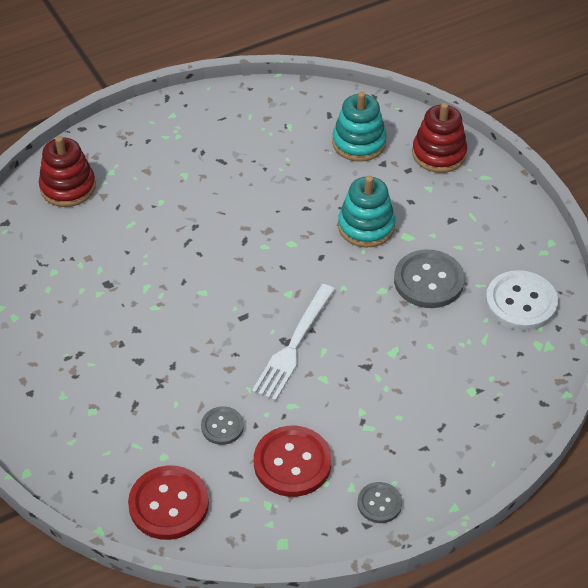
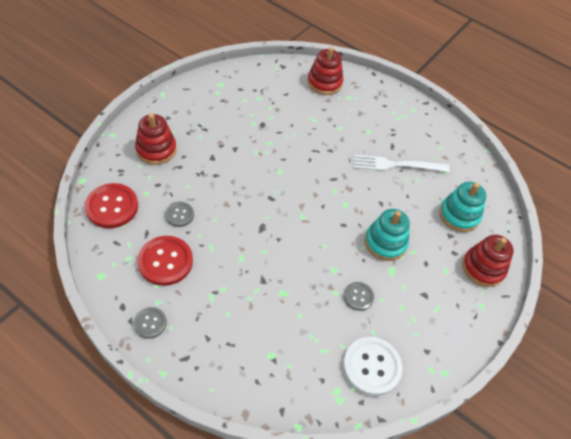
camera: 60 degrees right, 5 degrees up
(87, 423) = (156, 149): none -> red stacking toy
(293, 345) = (260, 232): white fork -> white fork (396, 165)
(428, 281) = (358, 296): grey button -> grey button, size x0.56

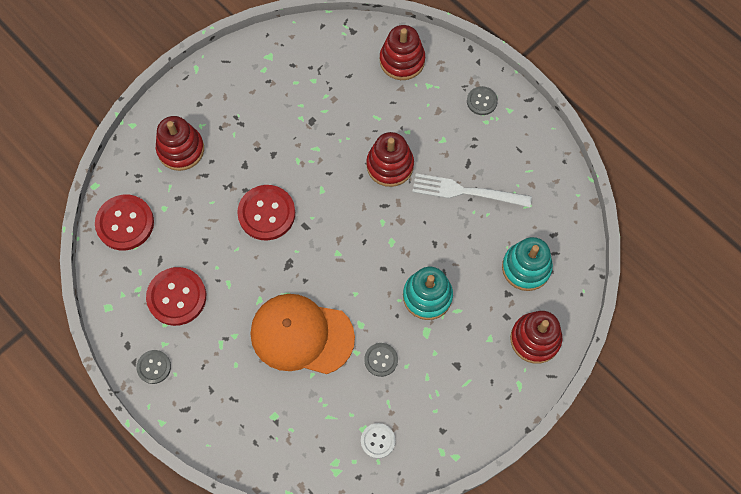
camera: 15 degrees right, 15 degrees up
(179, 215) = (198, 240): grey button -> grey button (482, 101)
(236, 191) = (266, 213): none -> red button
(284, 283) = (301, 335): none -> orange cap
(331, 151) = (390, 165): none -> red stacking toy
(371, 366) = (378, 441): white button -> white button, size x0.56

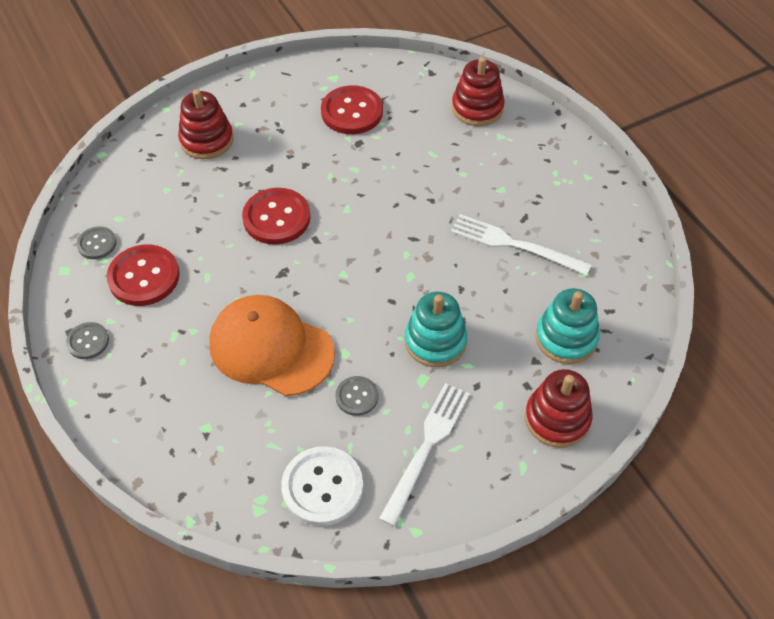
camera: 15 degrees right, 15 degrees down
(125, 223) = (118, 194): red button -> red button (352, 112)
(378, 441) = (322, 487): white button -> white button, size x1.79
(390, 165) = (432, 201): red stacking toy -> none
(445, 388) = (427, 447): none -> white fork
(482, 101) = (557, 162): grey button -> grey button (97, 244)

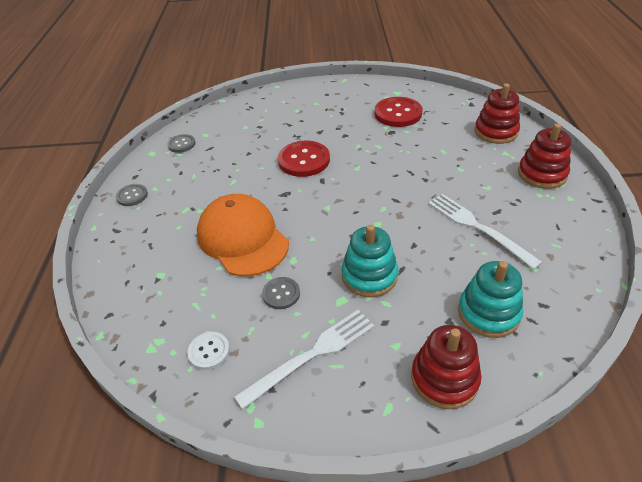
camera: 30 degrees right, 10 degrees down
(144, 277) = (194, 170): red button -> none
(207, 140) = (290, 107): red stacking toy -> red stacking toy (542, 174)
(322, 487) = (209, 351): white button -> white button, size x0.56

